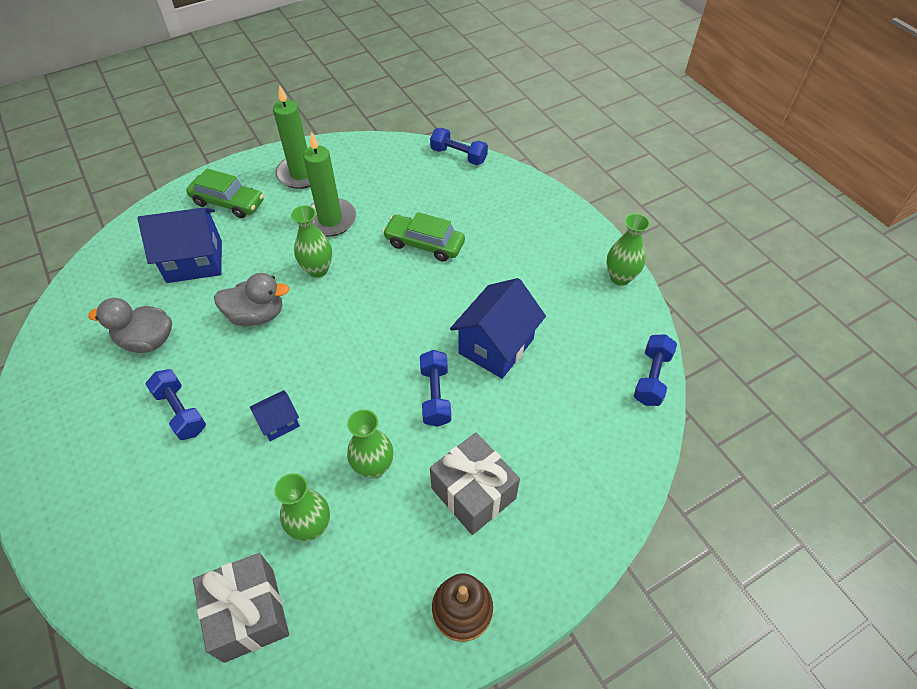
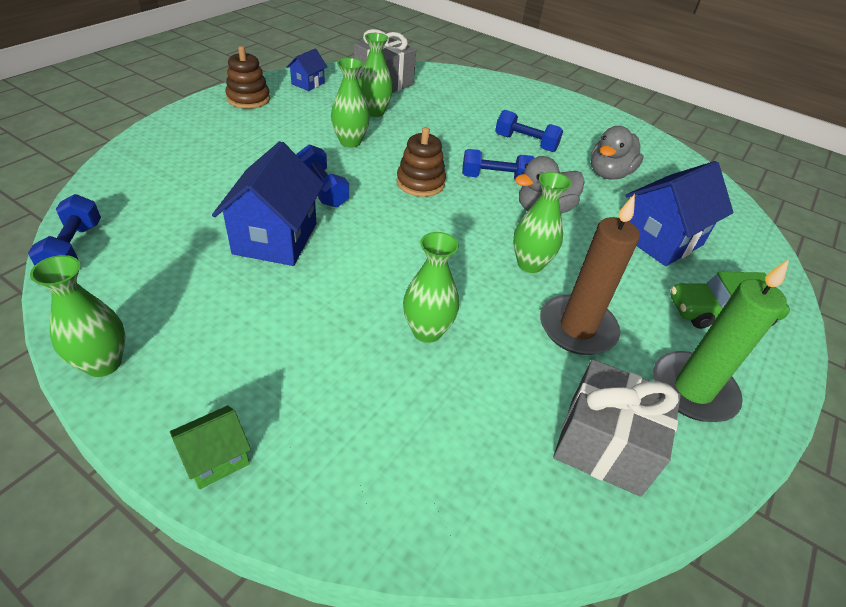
camera: 150 degrees right, 10 degrees down
(147, 341) = (609, 174): grey duck -> grey duck turned 150 degrees clockwise
(279, 423) = (445, 150): blue house -> blue house (308, 83)
(330, 220) = (577, 328): green candle -> brown candle
(340, 379) = (420, 183): none -> brown stacking toy
(424, 244) = (427, 331): green car -> green vase
(458, 155) = (480, 542): blue dumbbell -> blue dumbbell (495, 178)
(473, 493) = (260, 142): grey gift -> grey gift (604, 445)
(562, 214) = (216, 458): none -> green house

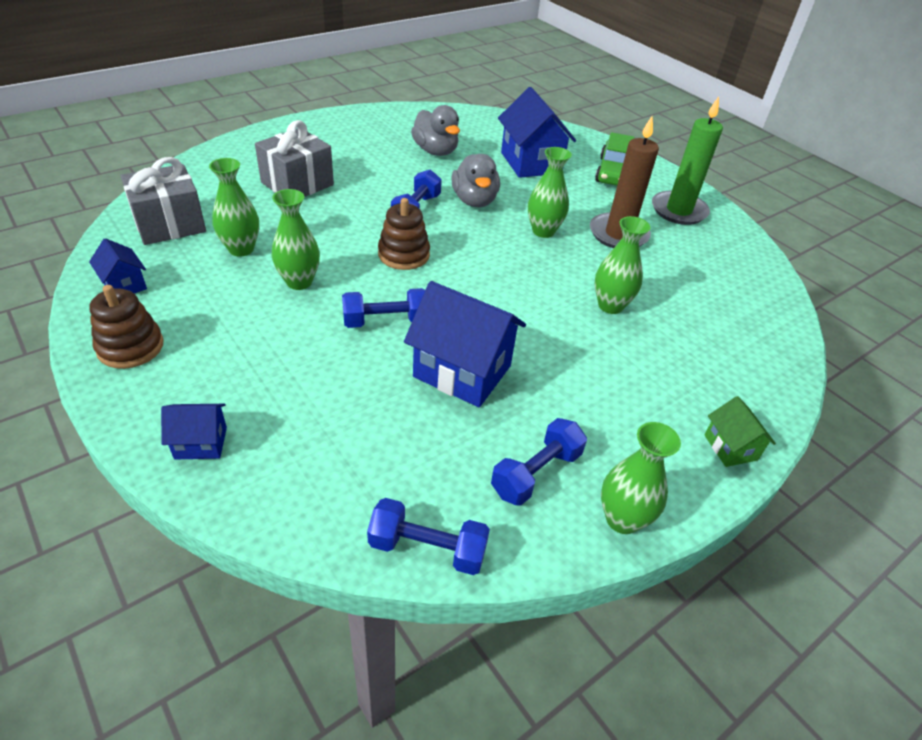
camera: 70 degrees left, 0 degrees up
(167, 140) = (201, 443): none -> blue house
(525, 143) = (364, 174): blue dumbbell -> blue dumbbell (536, 473)
(604, 445) = (720, 260): grey gift -> grey gift (297, 184)

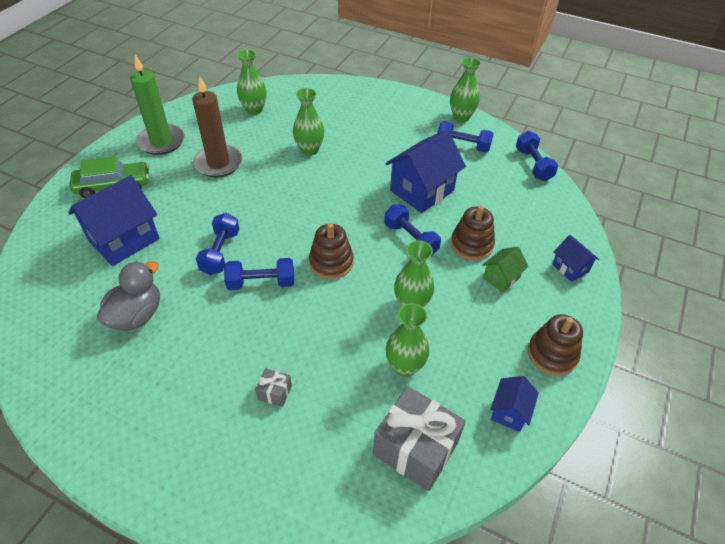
camera: 115 degrees left, 5 degrees up
(297, 184) = (274, 392): grey gift -> grey gift, size x0.44
(330, 368) = (471, 245): none -> brown stacking toy
(462, 371) = (422, 191): blue house -> blue house turned 45 degrees clockwise
(474, 201) = (220, 252): grey duck -> blue dumbbell
(543, 231) = (241, 200): green vase -> green vase (254, 110)
(730, 447) = (389, 95): green house -> green house (501, 278)

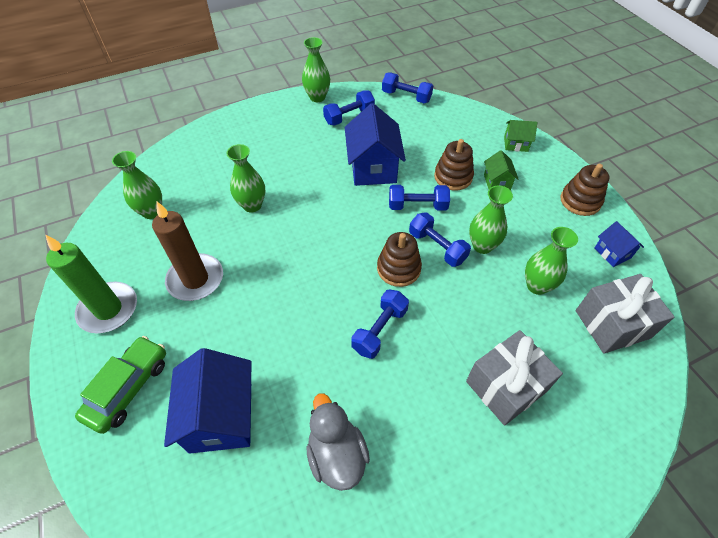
camera: 50 degrees left, 5 degrees up
(220, 252) = (316, 341): blue dumbbell -> blue dumbbell (437, 247)
(274, 392) = (506, 386): grey gift -> grey gift, size x2.27
(570, 268) = (516, 144): blue house -> green house

